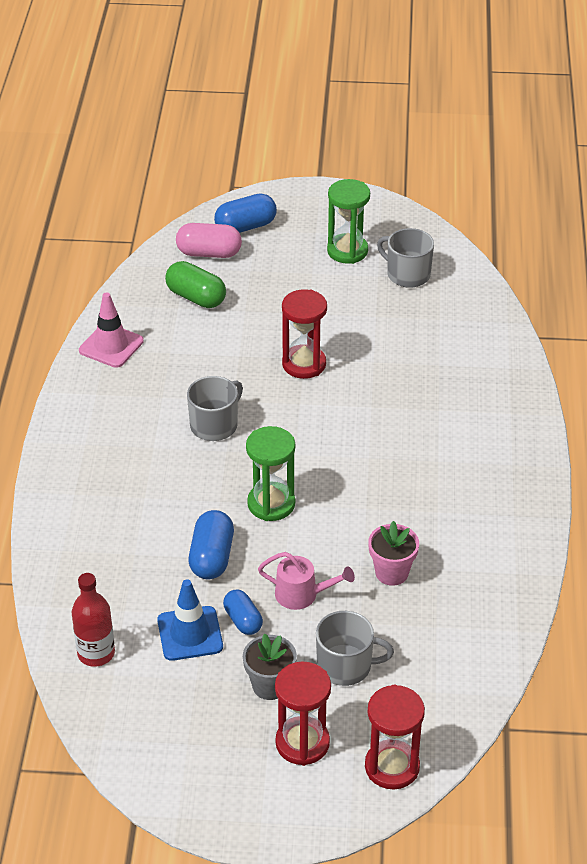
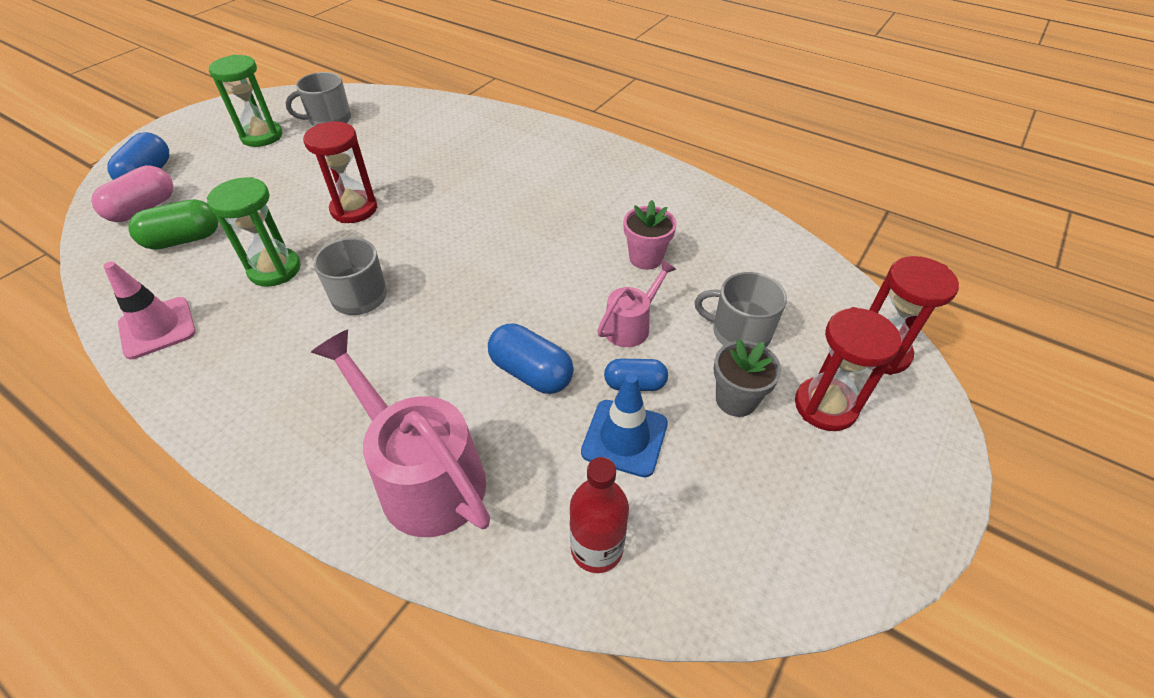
camera: 60 degrees left, 5 degrees up
(92, 544) = (422, 475): none -> pink watering can
(271, 504) = (499, 299): green hourglass -> green hourglass (275, 269)
(345, 666) = (739, 332): grey mug -> grey mug turned 105 degrees counterclockwise

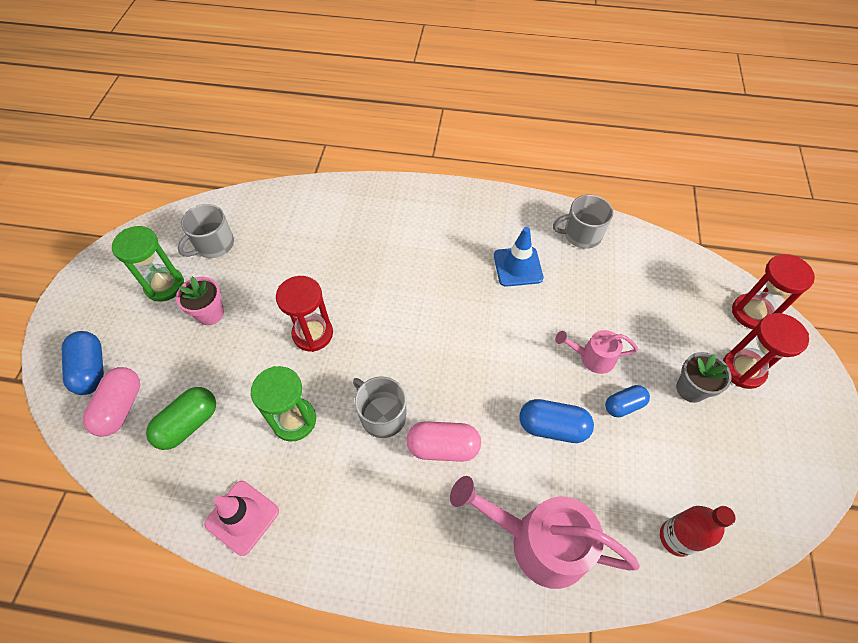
camera: 25 degrees left, 10 degrees up
(396, 345) = (443, 447): none -> pink capsule
(624, 438) = (643, 450): blue traffic cone -> blue traffic cone (518, 266)
(631, 325) = (592, 357): pink watering can -> pink watering can turned 105 degrees counterclockwise
(645, 258) = (565, 293): pink flower pot -> pink flower pot (210, 313)
(739, 332) = (662, 333): grey mug -> grey mug (581, 234)

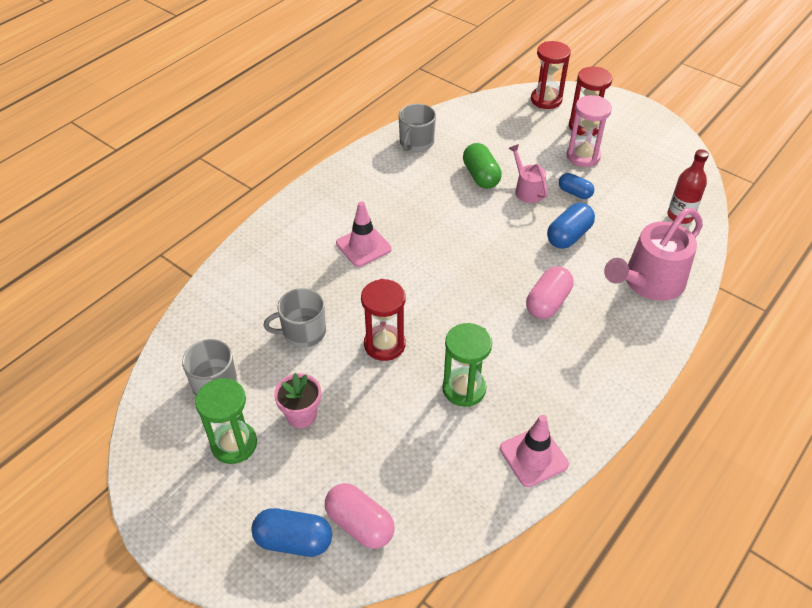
camera: 60 degrees left, 10 degrees down
(188, 424) = (416, 470): green capsule -> green capsule (480, 176)
(382, 415) = (497, 328): grey mug -> grey mug (303, 332)
(417, 262) = (363, 246): none -> pink traffic cone
(518, 266) = (417, 190): blue traffic cone -> none
(592, 357) = (527, 189): pink watering can -> pink watering can turned 120 degrees clockwise
(624, 405) = (574, 193): blue capsule -> blue capsule turned 60 degrees counterclockwise
(690, 389) = (583, 156): grey flower pot -> pink hourglass

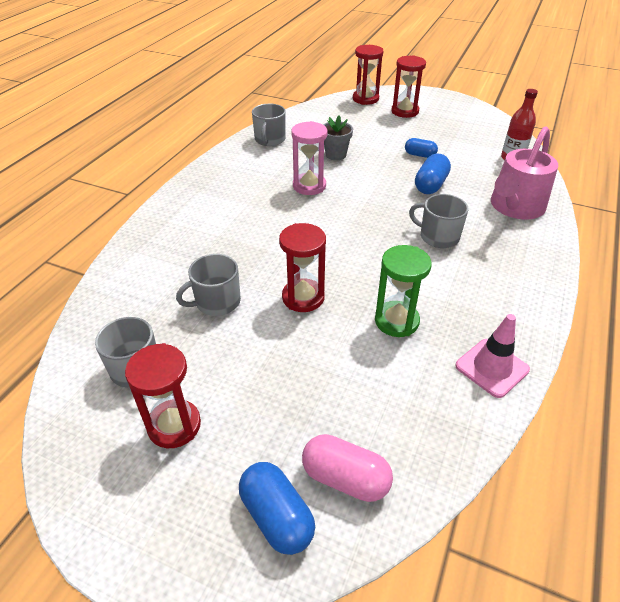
camera: 15 degrees left, 5 degrees down
(234, 444) = (174, 425): green hourglass -> red hourglass
(293, 541) = (276, 517): blue capsule -> blue capsule turned 60 degrees clockwise
(301, 415) = (241, 379): pink flower pot -> none
(363, 246) = (251, 221): pink traffic cone -> none
(480, 176) = (336, 155): green capsule -> grey flower pot
(527, 189) = (379, 158): pink watering can -> none
(547, 302) = (438, 236): pink capsule -> grey mug
(583, 156) = (413, 130): pink hourglass -> pink hourglass (309, 186)

